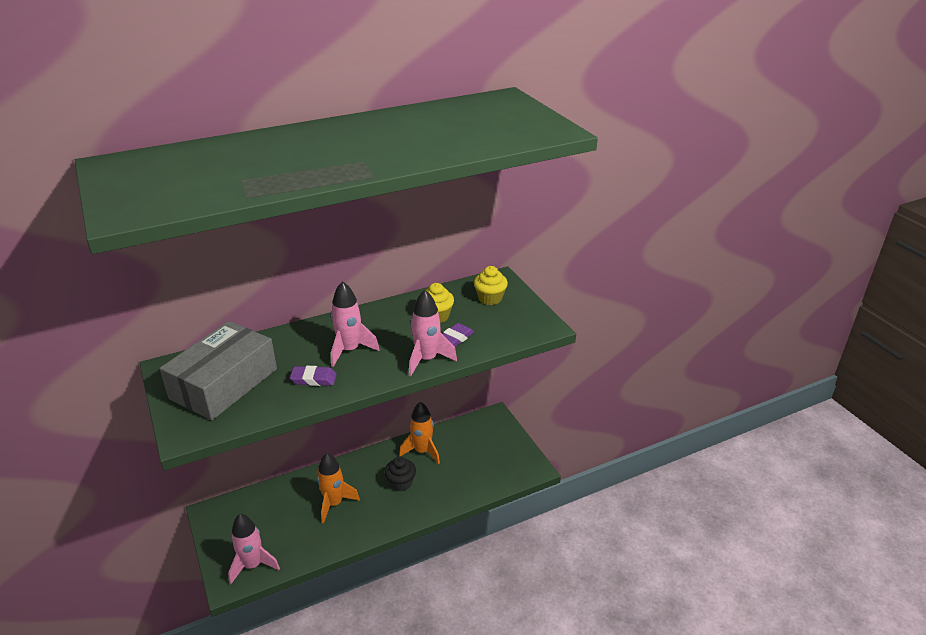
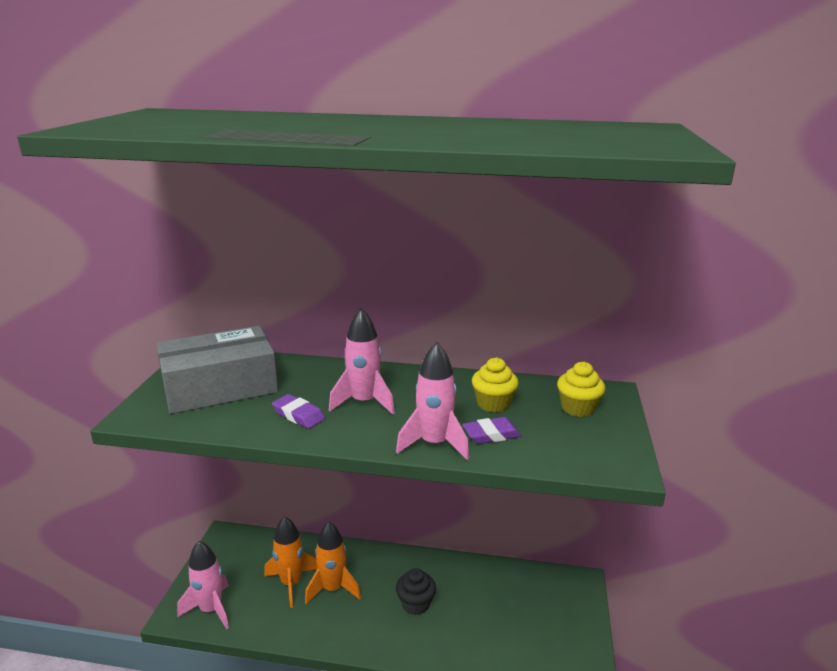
camera: 35 degrees right, 10 degrees down
(422, 451) = (466, 580): orange rocket -> orange rocket (291, 583)

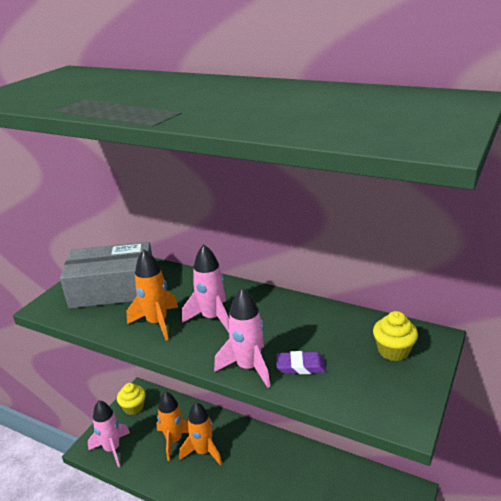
camera: 20 degrees right, 5 degrees up
(298, 415) = (157, 323): purple eraser -> orange rocket
(415, 604) = (262, 479): black cupcake -> none
(493, 404) = (318, 335): yellow cupcake -> yellow cupcake (133, 407)

